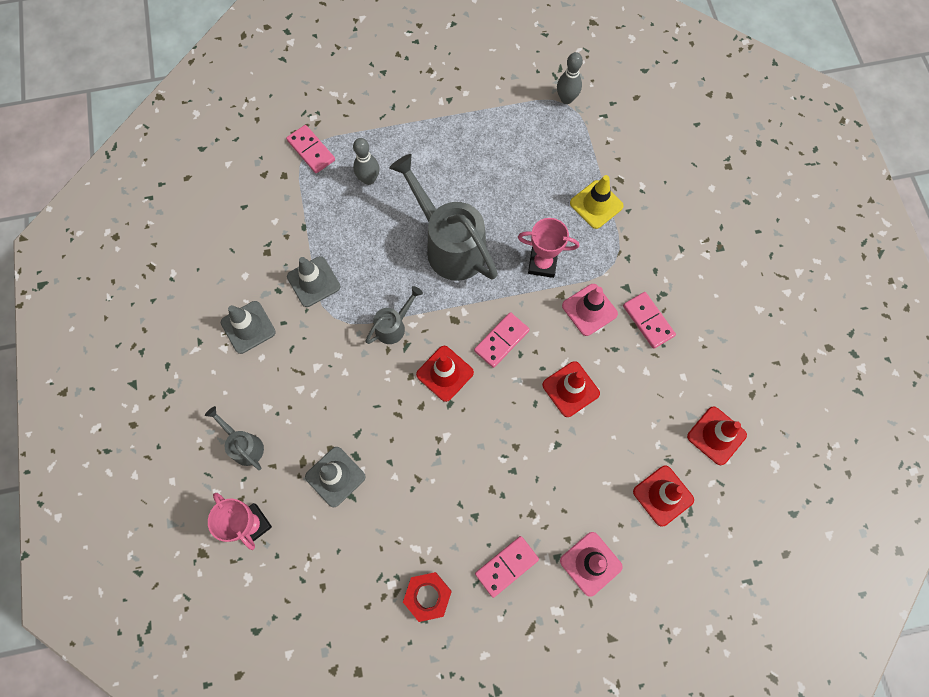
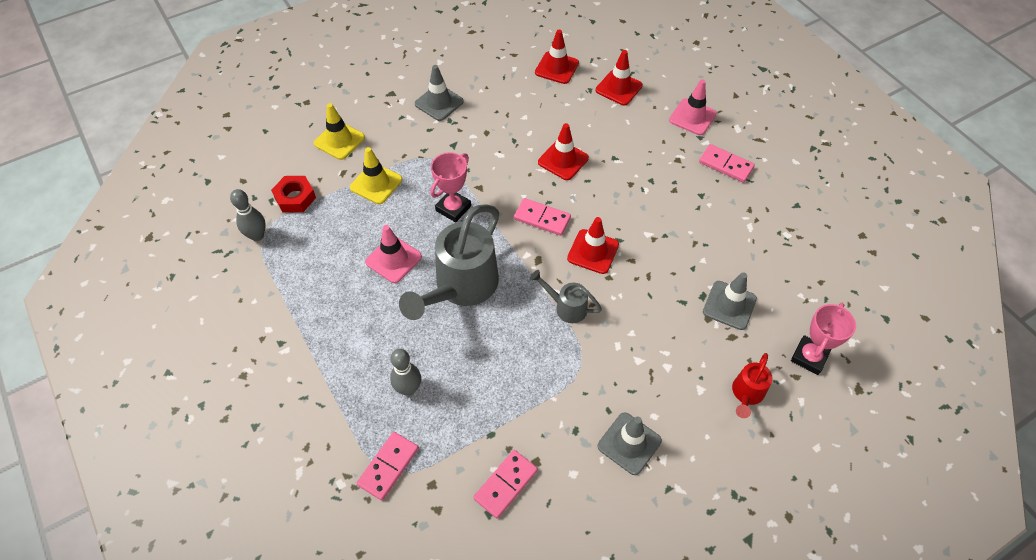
camera: 110 degrees left, 15 degrees down
(244, 445) = (746, 394): grey watering can -> red watering can
(313, 281) = (551, 398): grey traffic cone -> grey traffic cone (439, 103)
(427, 596) = (779, 207): red nut -> red nut (295, 198)
(542, 264) = (453, 208): pink trophy -> pink trophy turned 45 degrees clockwise
(589, 310) = (485, 164): pink traffic cone -> pink traffic cone (393, 259)
(648, 321) = (479, 124): pink domino -> pink domino (505, 484)
(664, 185) = (339, 140): none -> yellow traffic cone

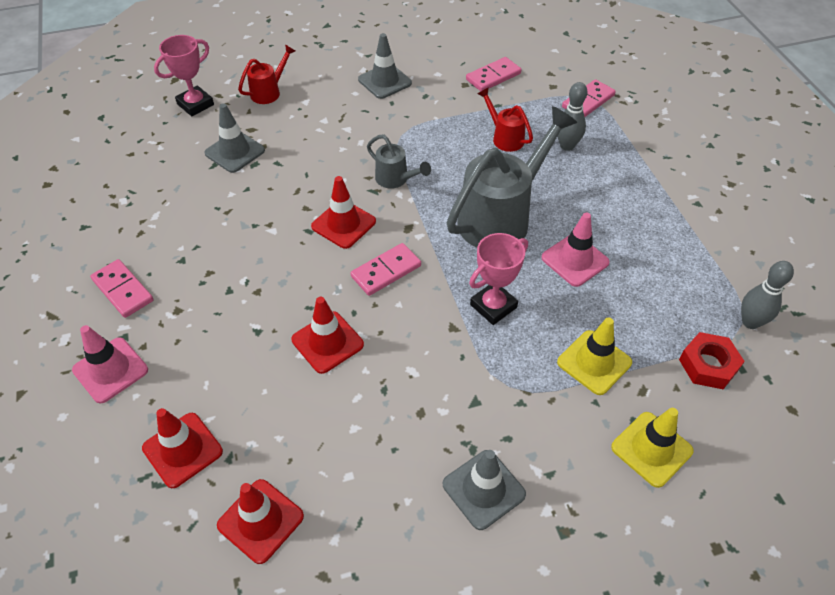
camera: 165 degrees left, 5 degrees down
(474, 385) = (504, 138): none -> red watering can
(542, 218) = (386, 271): pink domino -> pink domino turned 75 degrees counterclockwise

